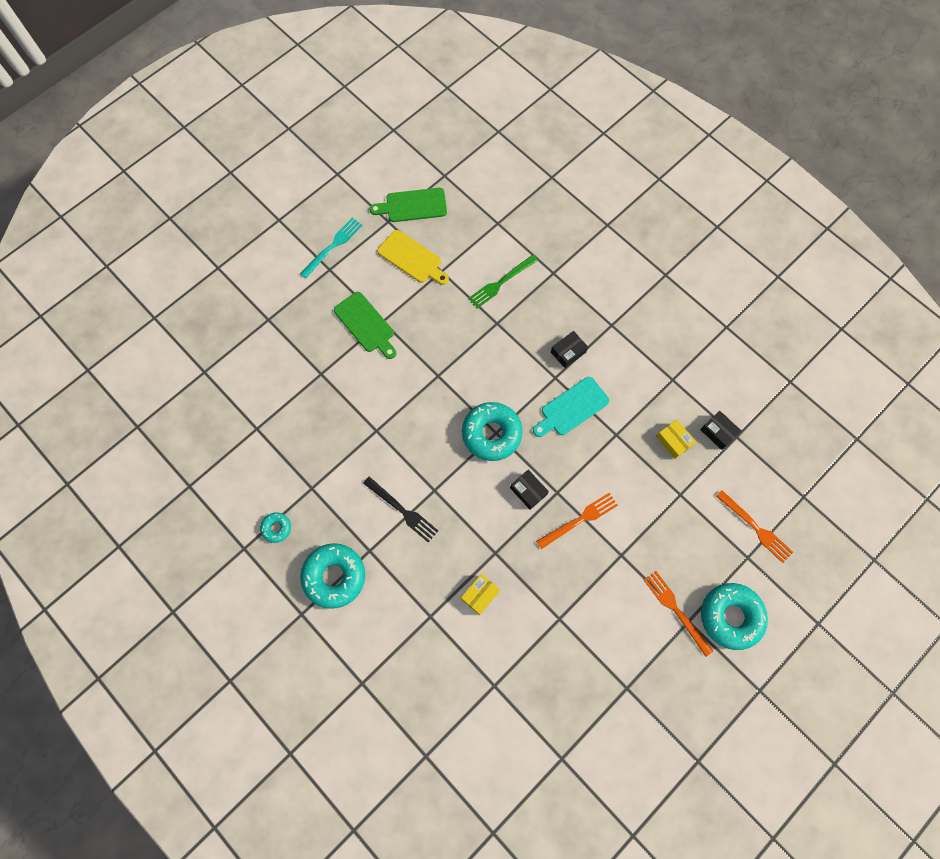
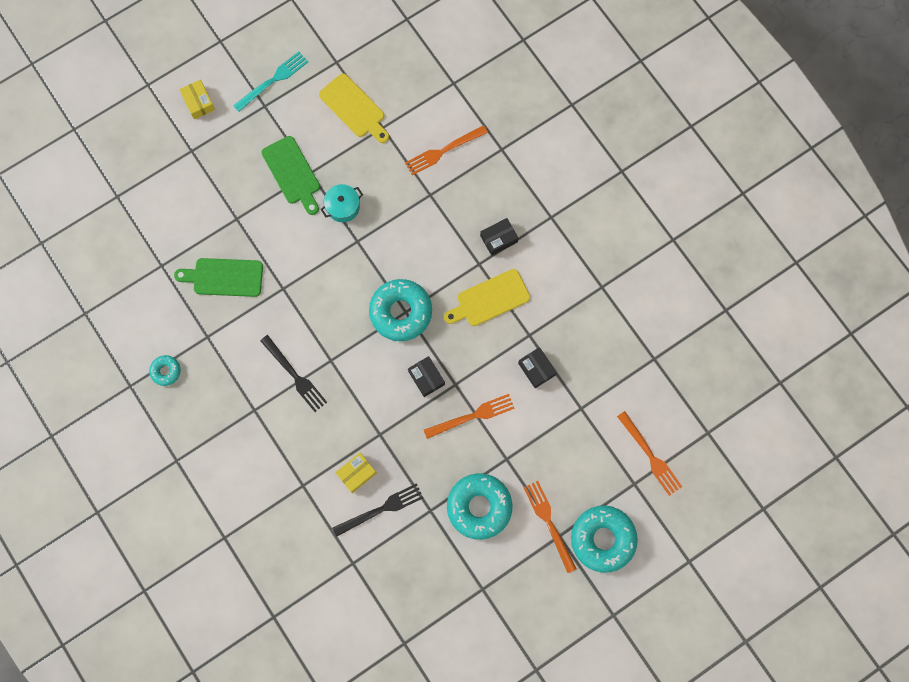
camera: 10 degrees right, 5 degrees up
(334, 576) = (215, 429): turquoise donut -> turquoise donut (479, 507)
(413, 205) = (366, 48): green cutting board -> green cutting board (224, 277)
(418, 347) = (343, 207): none -> turquoise pot
(500, 283) = (443, 151): green fork -> orange fork
(511, 626) = (381, 509): none -> black fork
(572, 408) = (490, 299): turquoise cutting board -> yellow cutting board
(674, 441) = (588, 352): yellow box -> yellow box (199, 102)
(718, 432) = (636, 351): black box -> black box (536, 369)

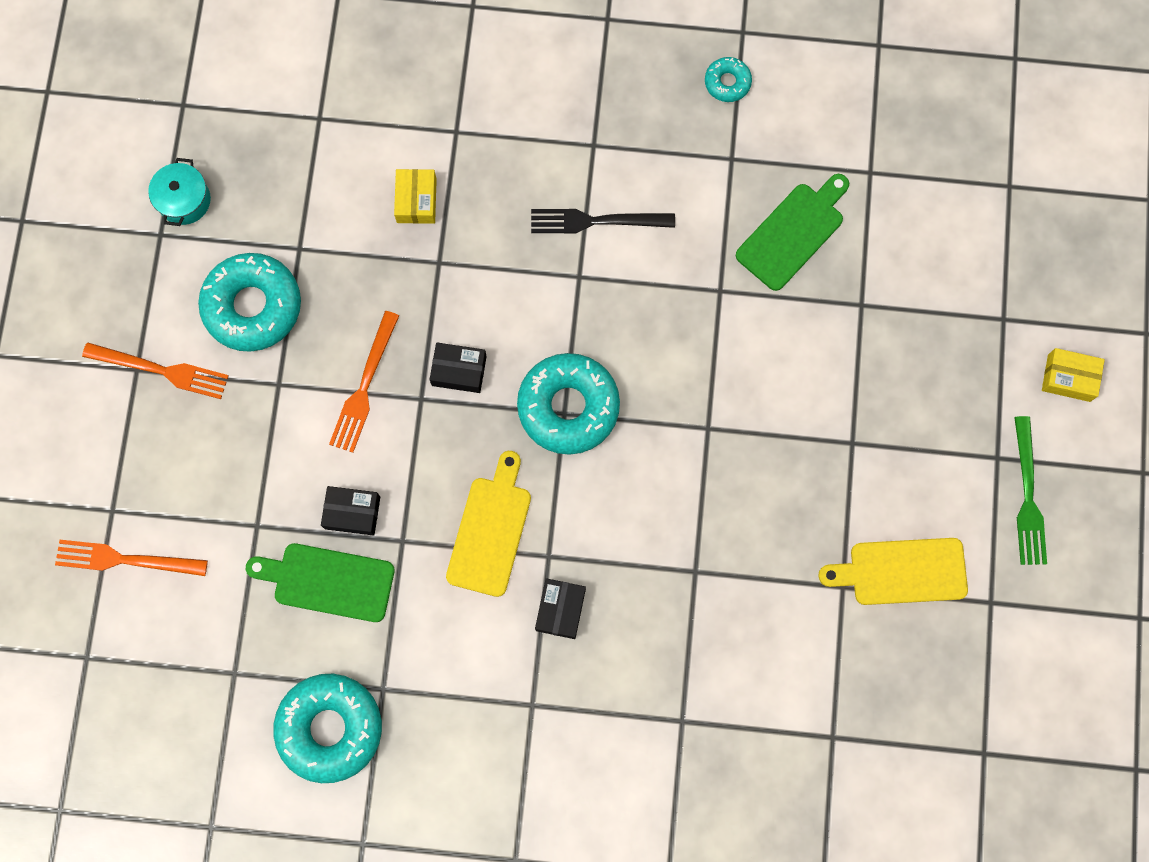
camera: 130 degrees right, 0 degrees up
(273, 80) = (1027, 497): turquoise fork -> green fork
(292, 173) = (869, 420): green cutting board -> green cutting board (328, 581)
(343, 207) = (770, 447): turquoise pot -> turquoise pot (184, 200)
(381, 509) = (350, 195): black fork -> none
(443, 151) = (743, 640): orange fork -> none
(602, 539) = (86, 416): turquoise donut -> turquoise donut (330, 728)

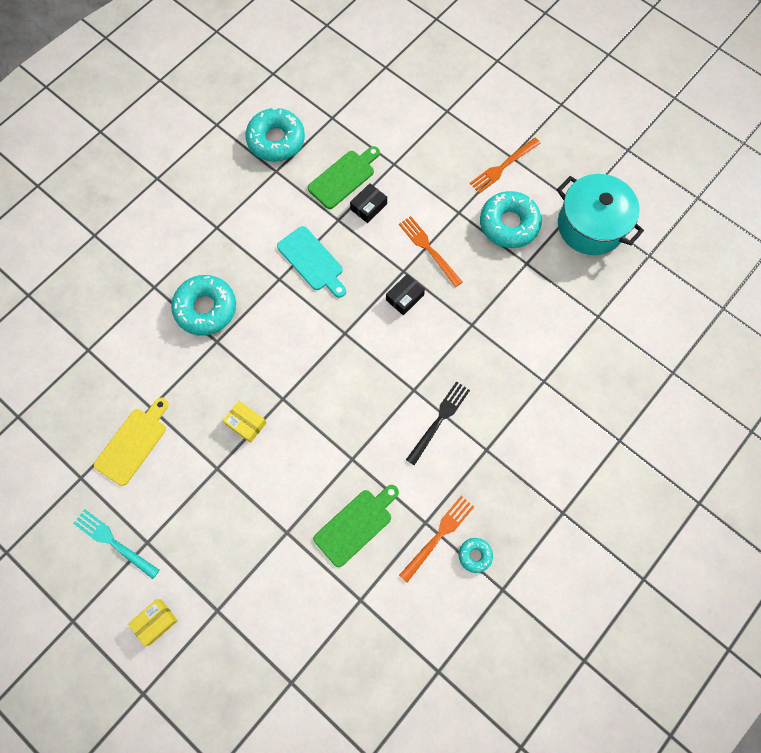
camera: 125 degrees right, 5 degrees down
(125, 559) = (419, 104): orange fork -> orange fork (438, 535)
(184, 200) = (590, 226): turquoise pot -> turquoise pot, size x2.07
(416, 200) = (515, 335): yellow box -> yellow box (246, 423)
(490, 530) = (312, 261): yellow cutting board -> turquoise cutting board
(560, 610) = (249, 267): black box -> none
(568, 407) = (346, 337): turquoise donut -> turquoise donut (206, 308)
(793, 233) = (356, 525): green cutting board -> green cutting board turned 120 degrees counterclockwise
(1027, 497) = (114, 542): green fork -> turquoise fork

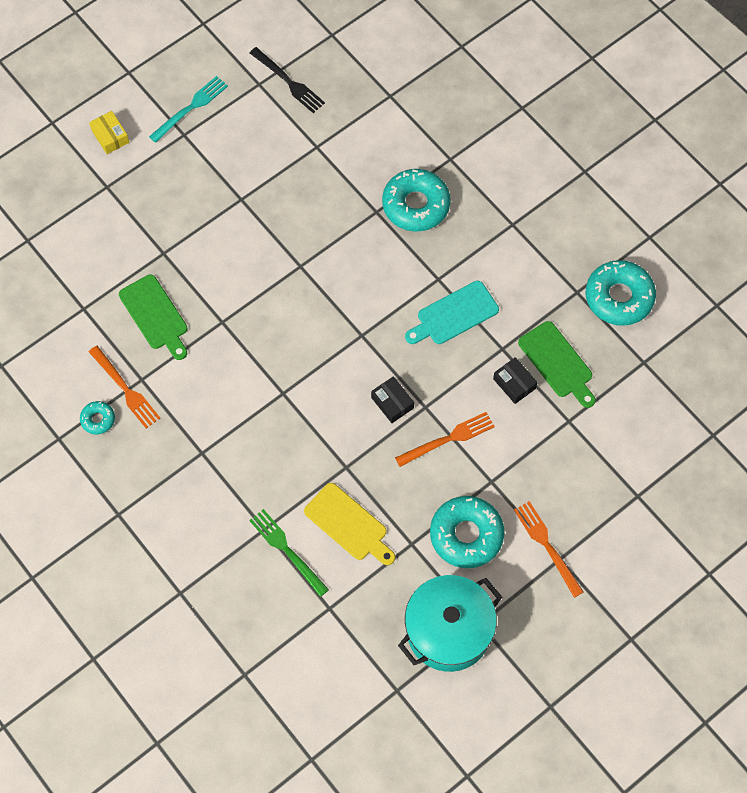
camera: 100 degrees right, 5 degrees down
(133, 443) = (283, 129): yellow cutting board -> yellow cutting board (348, 524)
(246, 423) = (281, 229): yellow box -> none
(439, 420) = (244, 412): black fork -> black fork (288, 82)
(557, 359) = (287, 550): none -> green fork

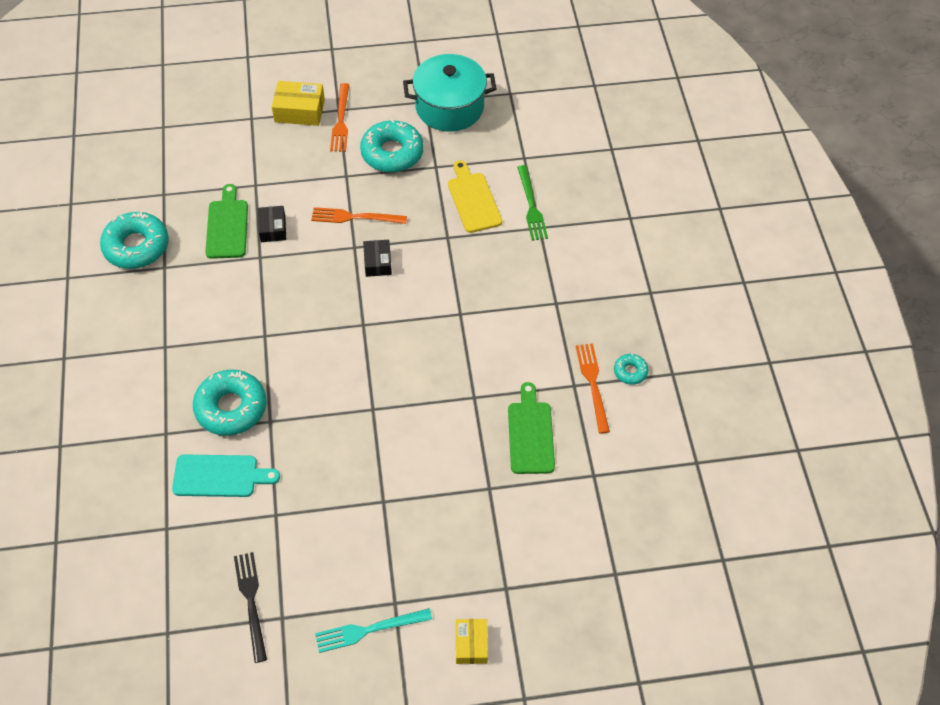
camera: 150 degrees left, 10 degrees down
(454, 314) = (275, 301): turquoise cutting board -> turquoise cutting board (220, 476)
(598, 533) = (299, 111): none -> yellow box

